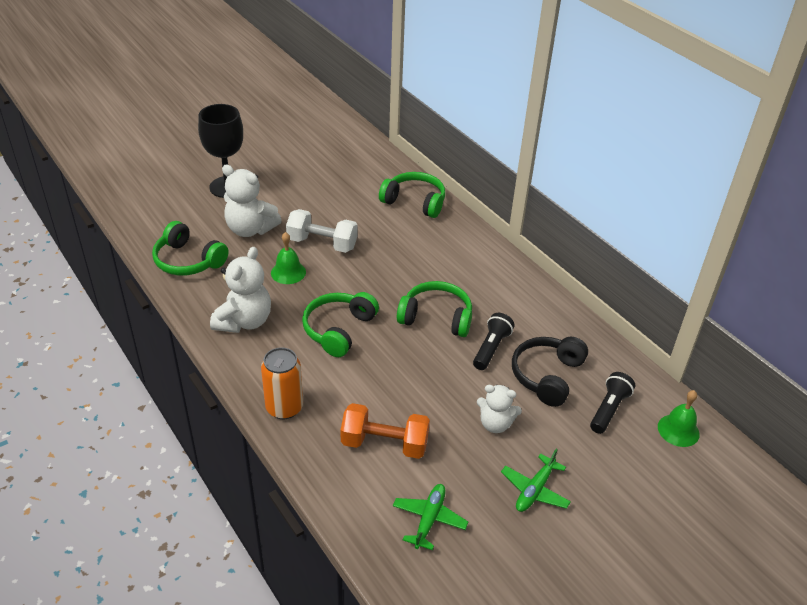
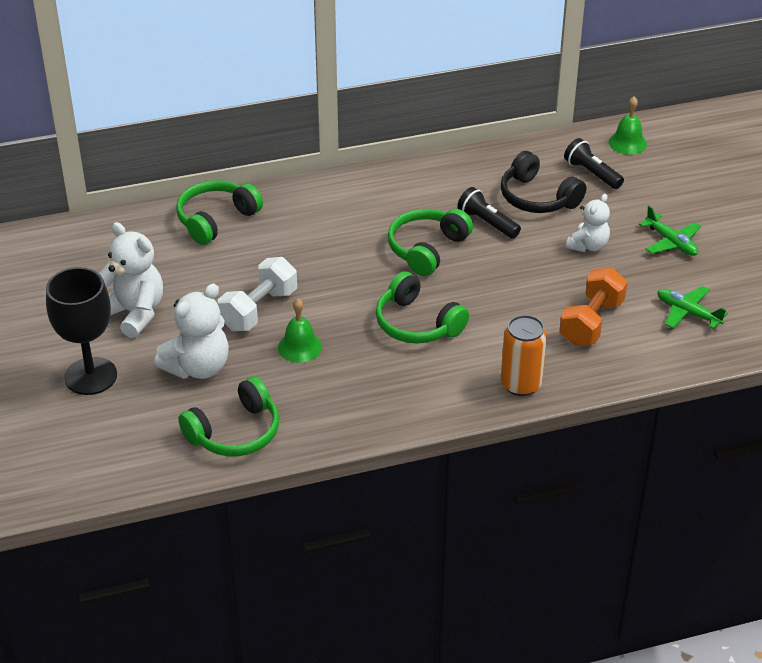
camera: 70 degrees left, 0 degrees up
(244, 321) = (373, 396): white teddy bear -> white teddy bear (134, 313)

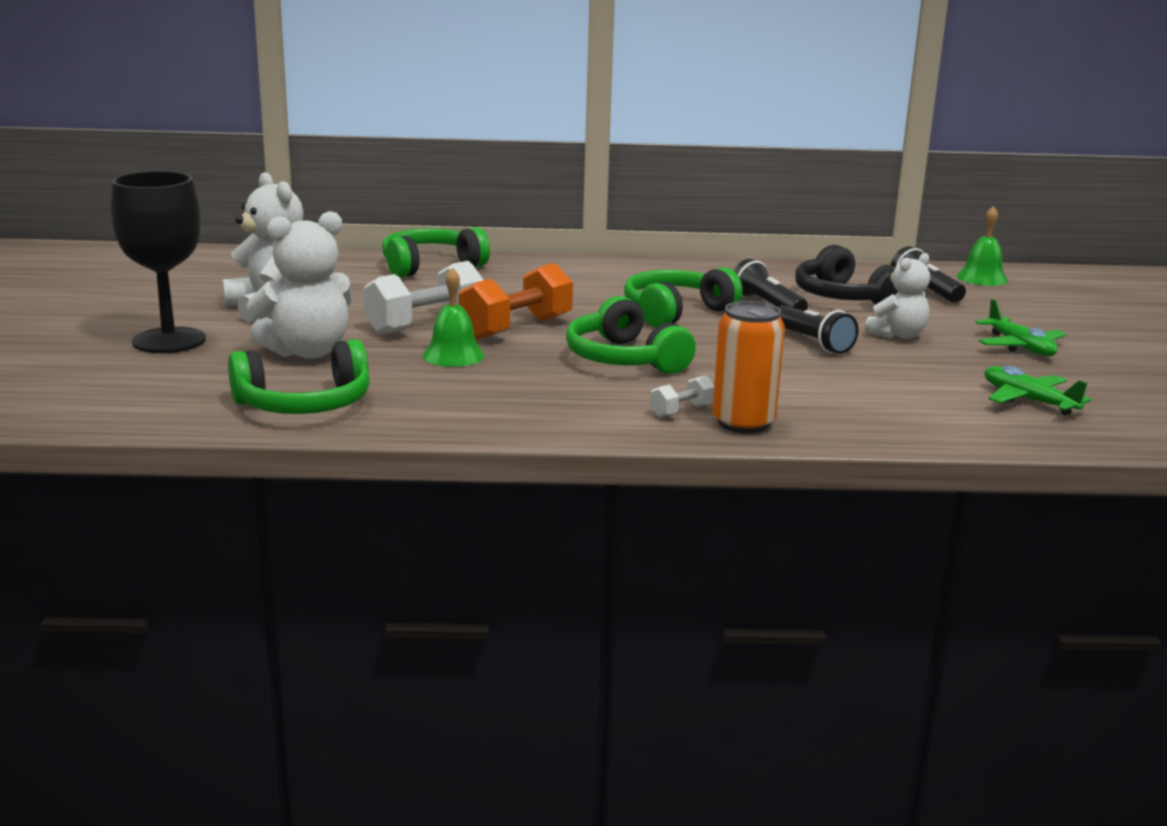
camera: 15 degrees right, 20 degrees down
(478, 380) = (682, 411): none -> white dumbbell
(534, 270) = (812, 342): none -> black flashlight
(591, 322) = (876, 389): orange dumbbell -> orange dumbbell (516, 328)

